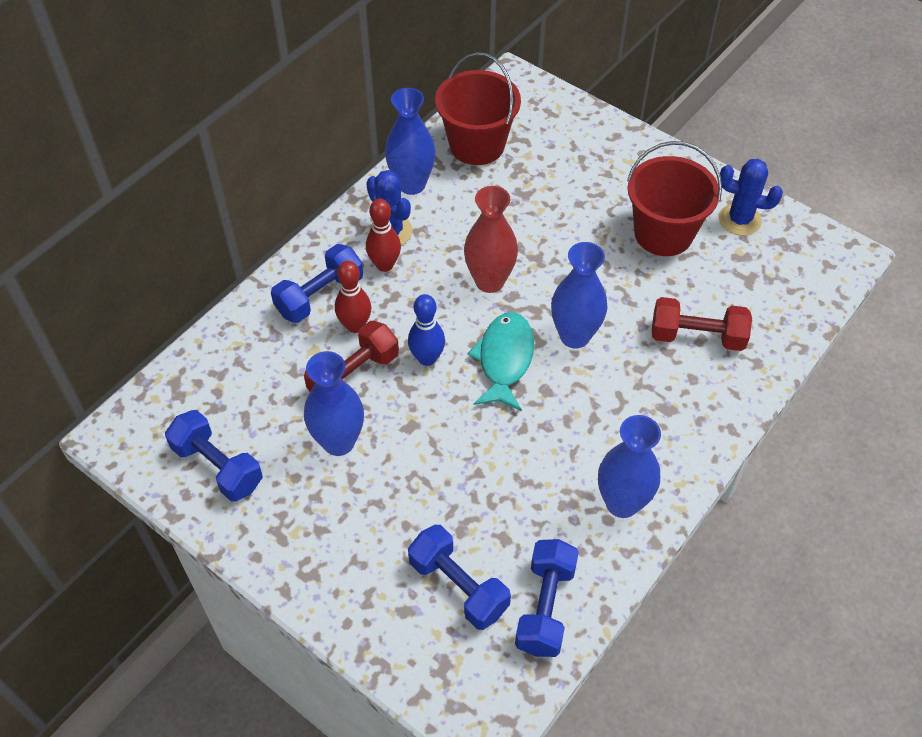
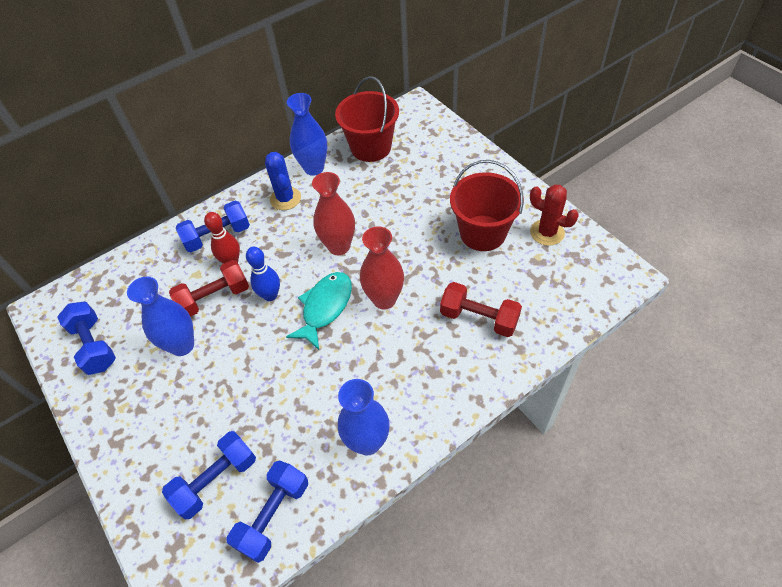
camera: 20 degrees right, 0 degrees up
(384, 265) = (271, 222): red bowling pin -> none
(458, 586) = (216, 480): blue dumbbell -> blue dumbbell turned 75 degrees clockwise
(574, 336) = (384, 299): blue vase -> red vase
(739, 220) = (547, 232): blue cactus -> red cactus

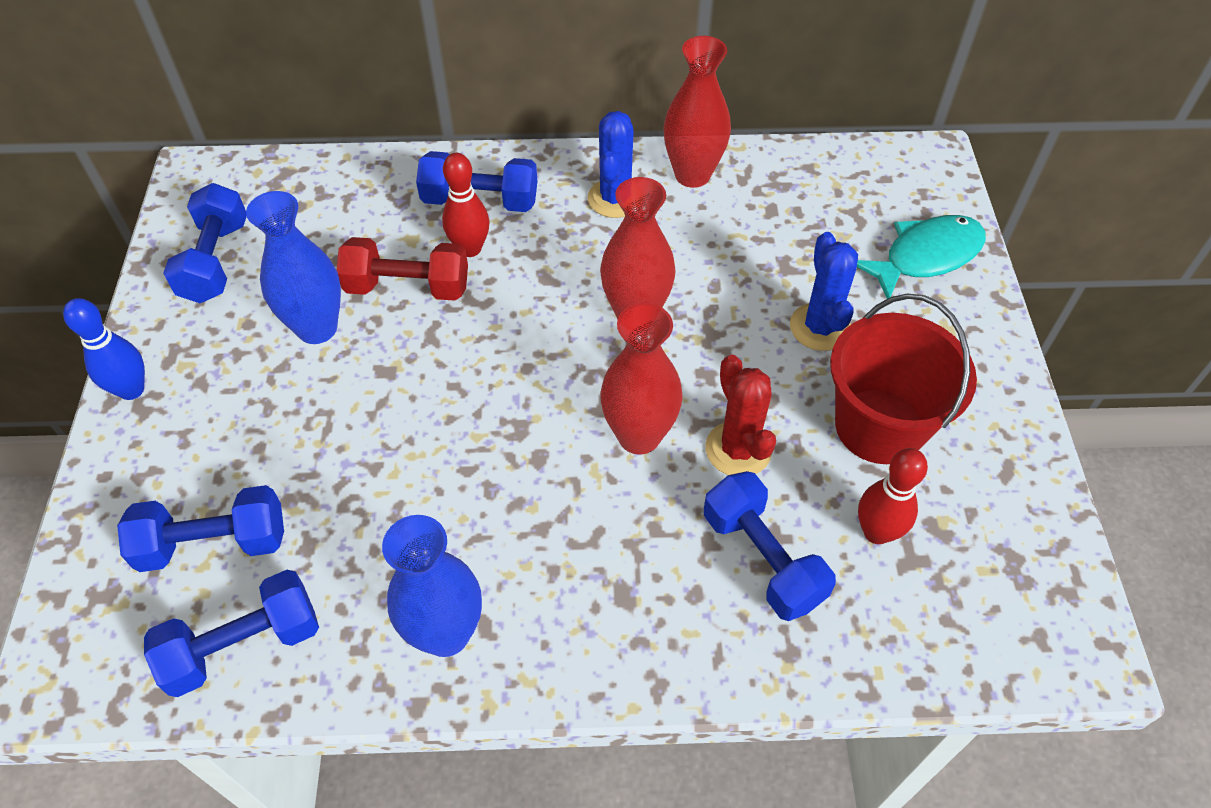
camera: 30 degrees right, 0 degrees up
(270, 295) = (483, 329): blue bowling pin -> blue bowling pin (131, 390)
(314, 168) = (692, 175): blue vase -> red vase
(325, 307) = (544, 394): turquoise fish -> turquoise fish (926, 256)
(371, 147) = (805, 188): red bucket -> none
(425, 205) = (820, 327): none -> blue cactus
(479, 318) = (762, 559): red dumbbell -> blue dumbbell
(515, 277) = (876, 532): none -> red bowling pin
(547, 232) = (993, 491): red cactus -> red cactus (738, 449)

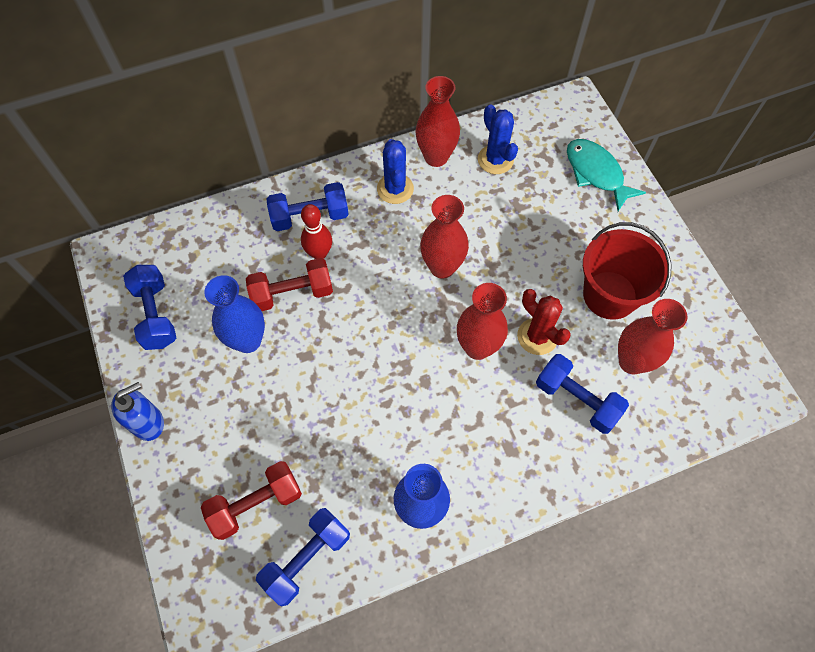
camera: 20 degrees left, 10 degrees up
(131, 390) = (148, 423): blue bowling pin -> blue soap dispenser
(214, 543) = (256, 504): blue dumbbell -> red dumbbell
(820, 327) = (553, 241): blue cactus -> blue cactus (495, 160)
(876, 532) = (632, 361): red bowling pin -> red vase
(926, 256) = (596, 173): turquoise fish -> turquoise fish turned 75 degrees counterclockwise

